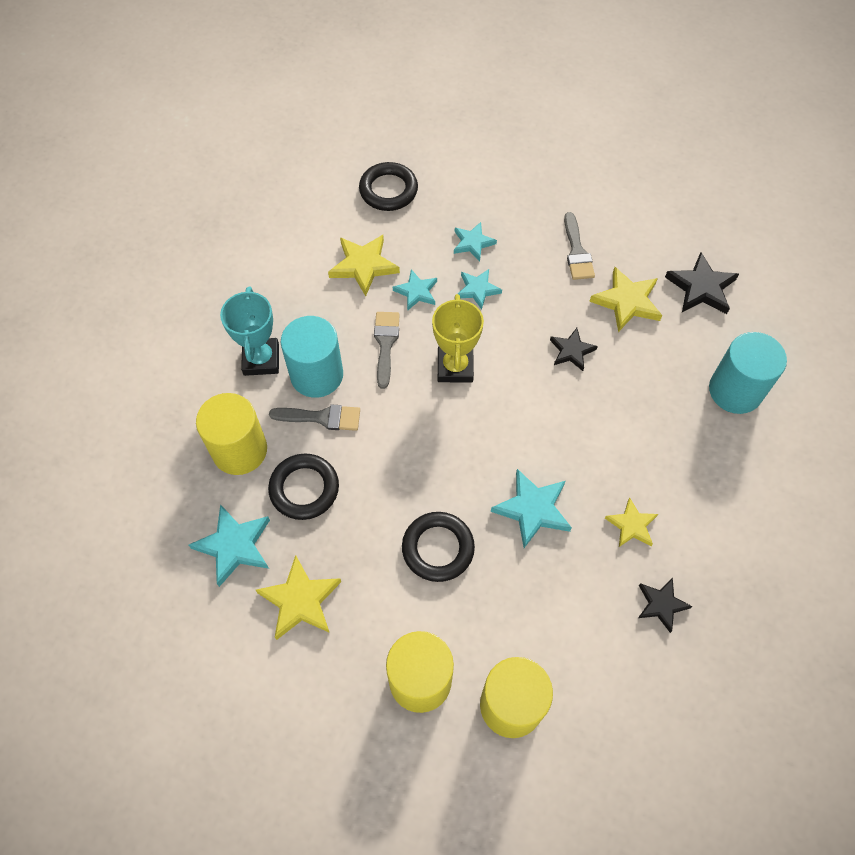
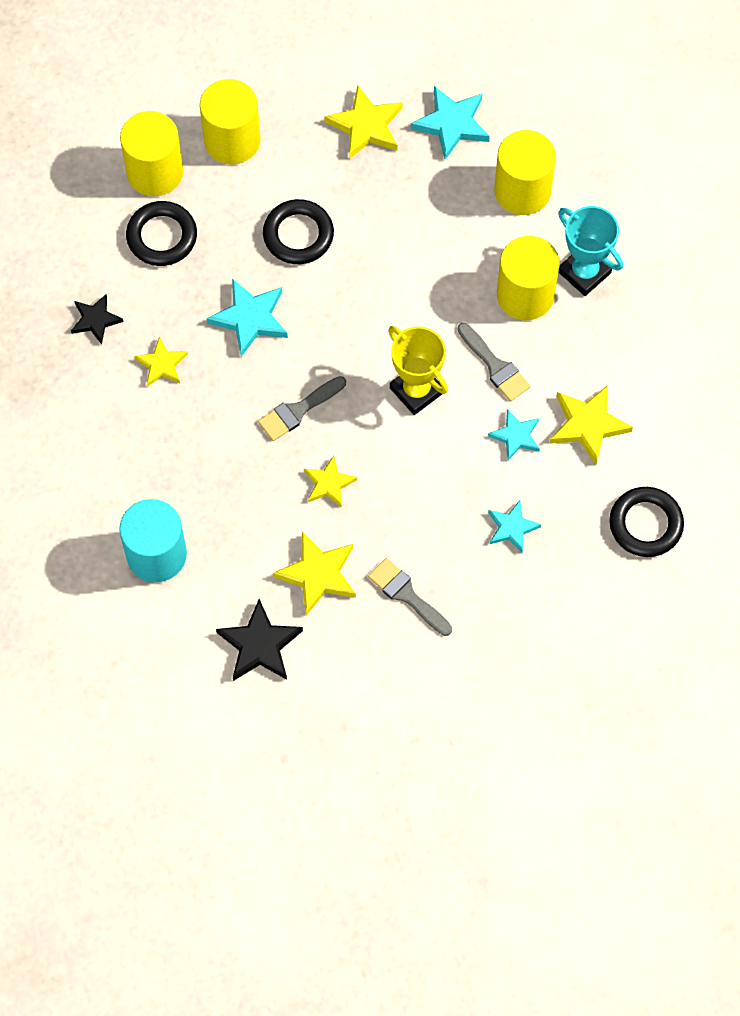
camera: 140 degrees right, 5 degrees up
(304, 489) = (442, 201): black ring -> black ring (162, 236)
(317, 375) = (525, 295): turquoise cylinder -> yellow cylinder
(322, 417) = (484, 264): grey brush -> grey brush (298, 410)
(477, 289) = (463, 481): turquoise star -> none
(571, 351) = (328, 484): black star -> yellow star

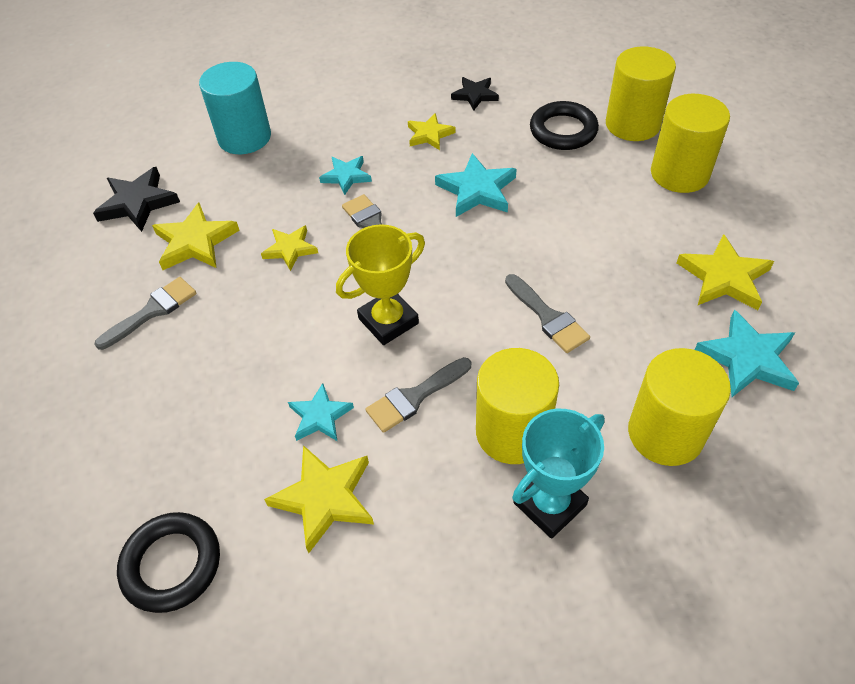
camera: 95 degrees right, 15 degrees down
(298, 235) = (575, 223): black ring -> none
(411, 264) = (548, 317): none -> grey brush
(512, 528) = (204, 409): turquoise star -> turquoise star (346, 176)

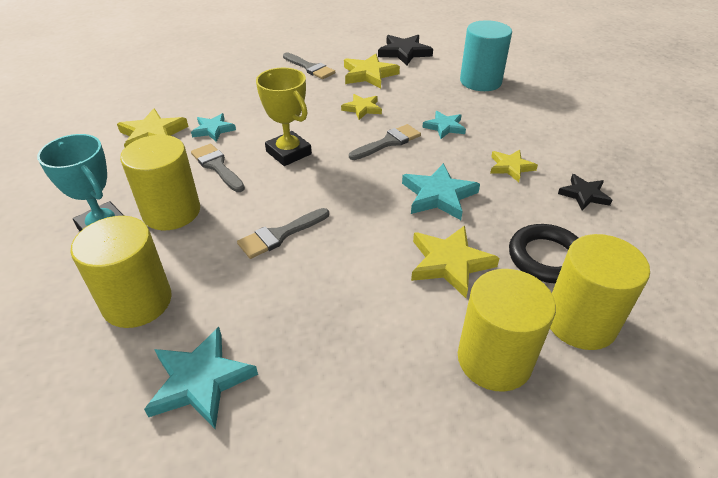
camera: 85 degrees right, 10 degrees down
(172, 564) = (135, 92): black ring -> none
(723, 277) = (317, 378): yellow star -> yellow star (449, 263)

